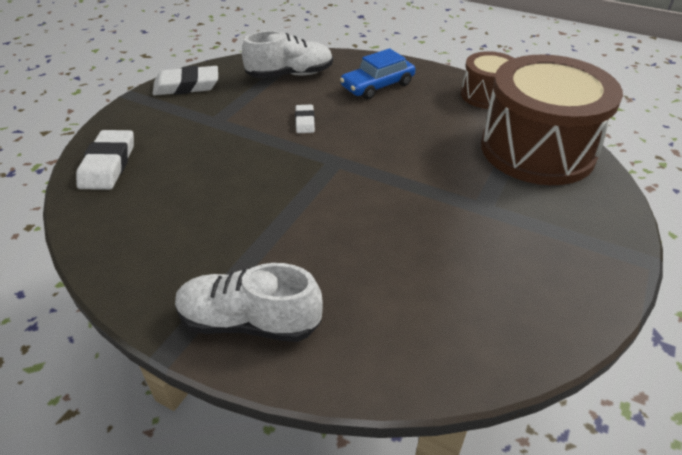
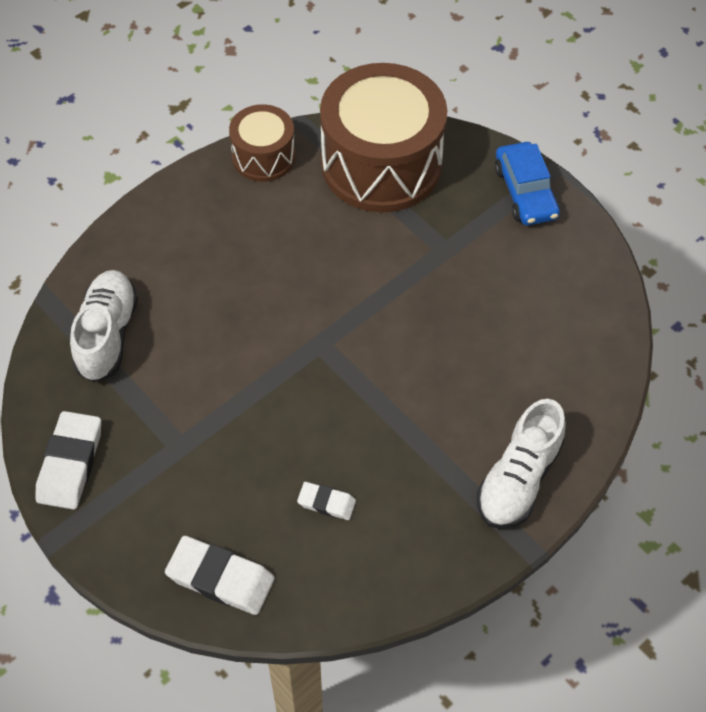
camera: 70 degrees left, 15 degrees up
(305, 122) = (229, 350): white eraser -> white eraser (326, 503)
(377, 85) = (187, 250): blue car -> blue car (525, 192)

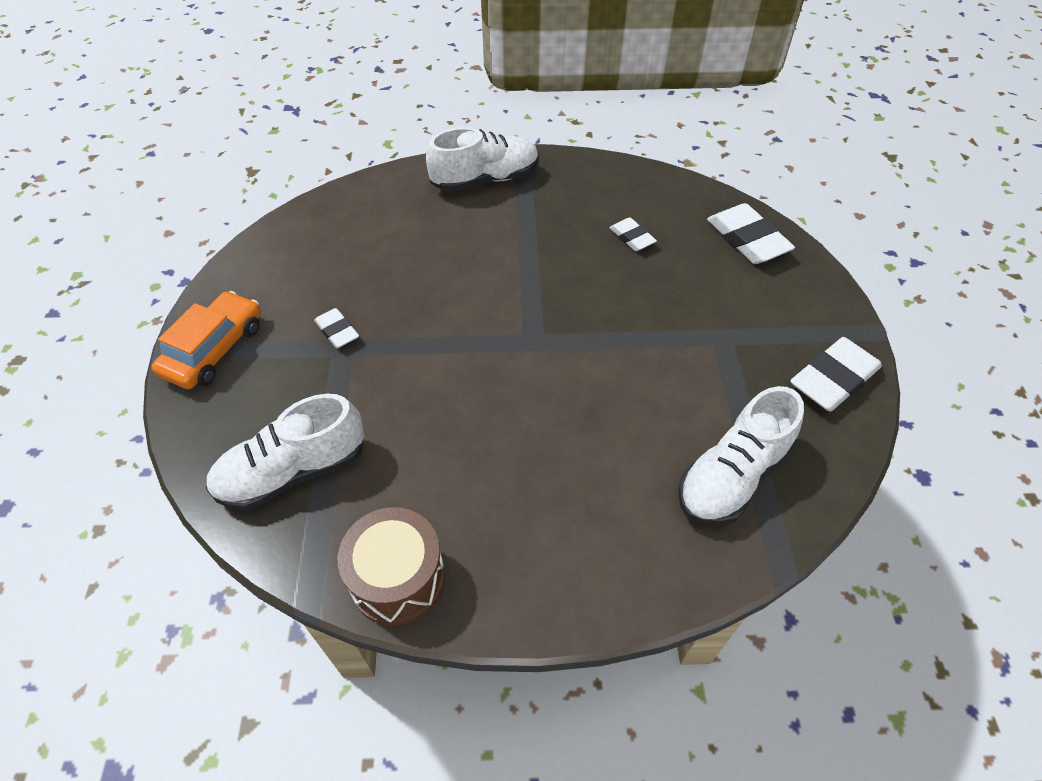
camera: 140 degrees left, 5 degrees down
(381, 164) = (293, 471): brown drum -> white shoe
(464, 256) = (337, 331): none -> white eraser
(525, 192) = (214, 349): blue car -> orange car

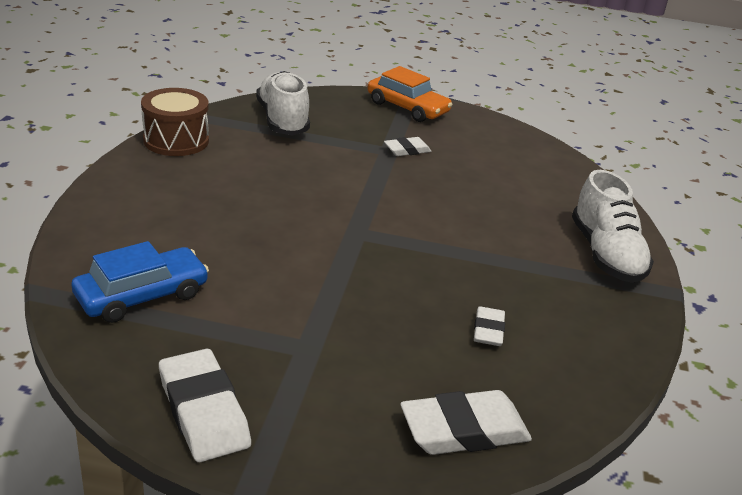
camera: 100 degrees right, 20 degrees down
(632, 237) = (488, 330): white eraser -> white eraser turned 60 degrees counterclockwise
(732, 476) = (142, 296): white shoe -> blue car

